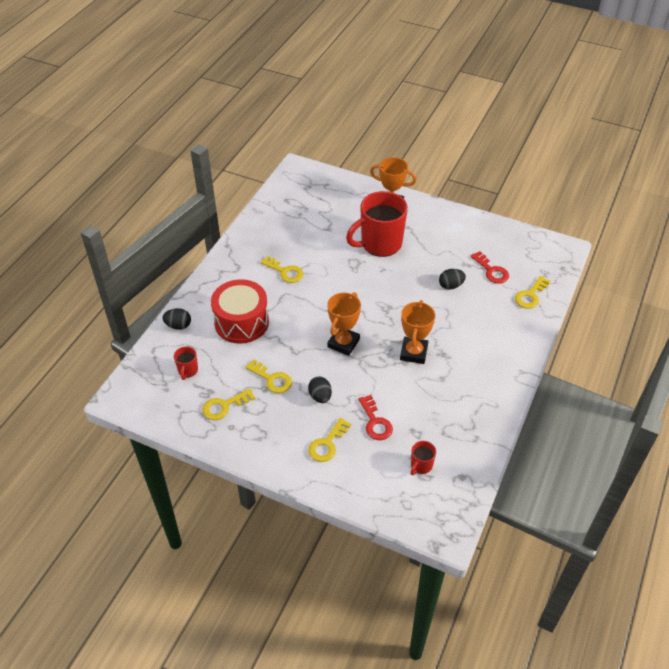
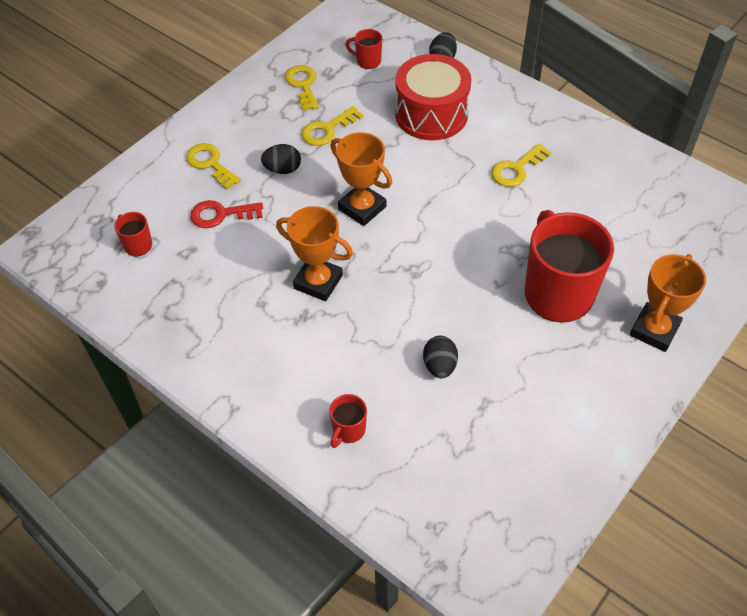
camera: 105 degrees right, 5 degrees up
(491, 271) = (460, 438): red key -> none
(509, 316) = (348, 430): none -> red mug
(530, 295) = (386, 480): yellow key -> none

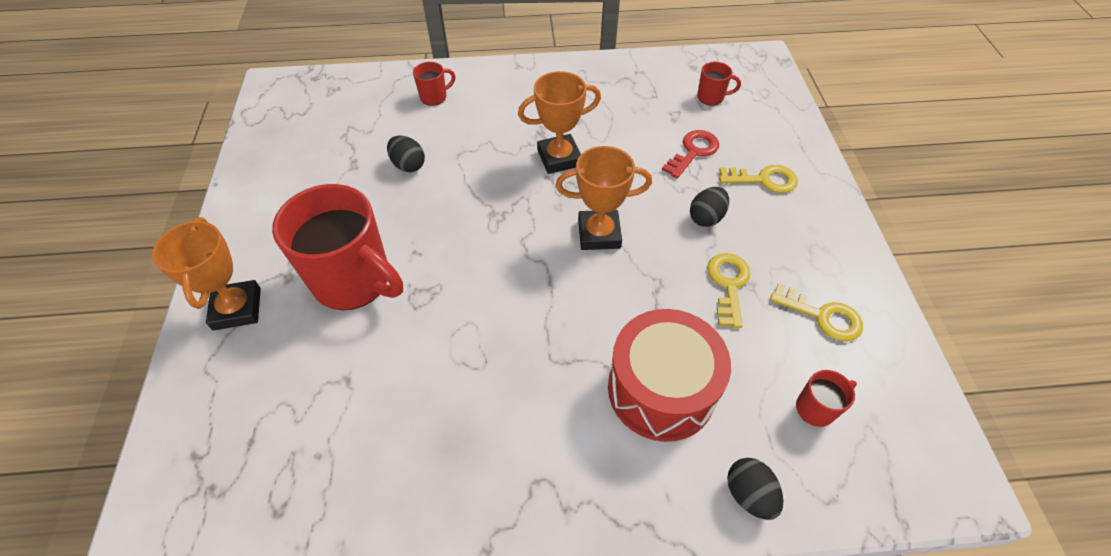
camera: 135 degrees right, 0 degrees up
(348, 430) = (434, 97): red mug -> red mug turned 75 degrees clockwise
(516, 169) = (500, 389): yellow key -> none

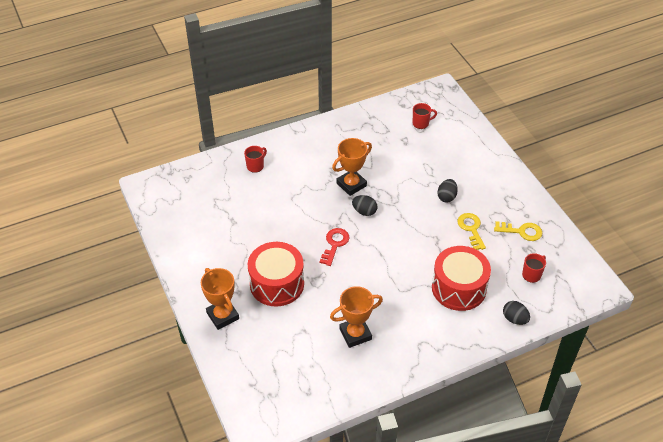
camera: 20 degrees left, 5 degrees down
(354, 281) = (277, 284): red mug -> red drum
(408, 165) = (266, 212): black egg -> black egg (364, 211)
(599, 234) = (394, 222): orange trophy -> orange trophy (355, 334)
(693, 152) = (424, 160): red key -> red key (335, 244)
(764, 180) = (469, 167): yellow key -> none

